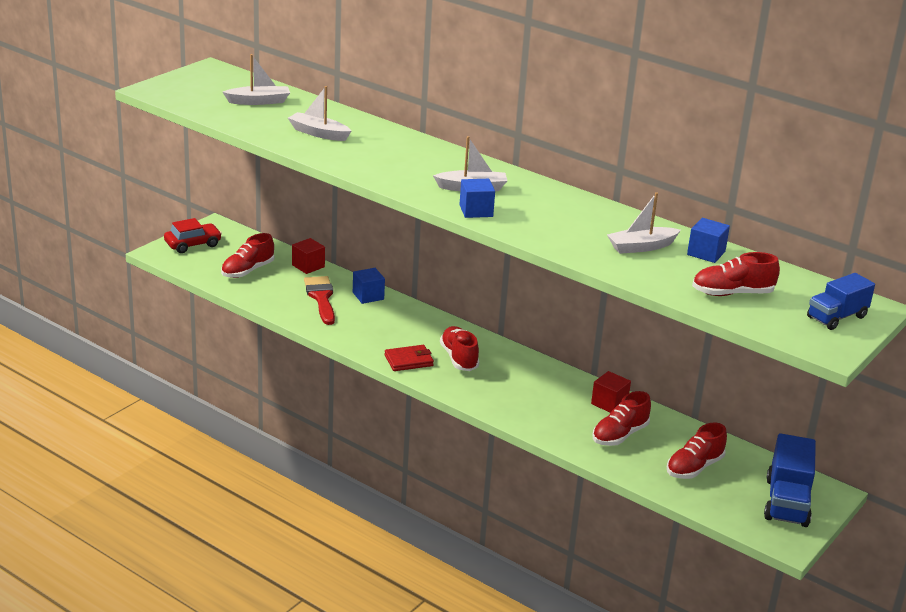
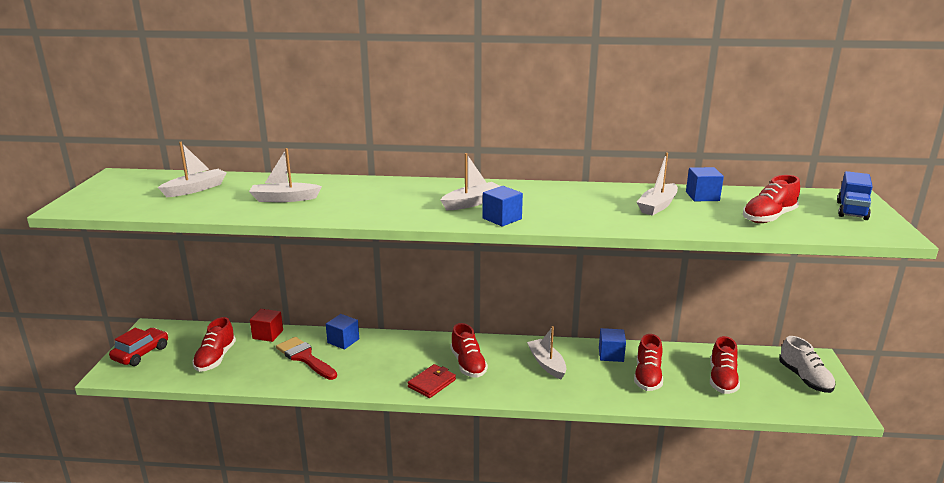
camera: 30 degrees left, 5 degrees down
(459, 358) = (468, 364): red shoe -> red shoe turned 150 degrees counterclockwise
(534, 386) = (547, 364): none -> white boat
(609, 403) = (611, 354): red cube -> blue cube
(787, 502) = (805, 378): blue truck -> white shoe

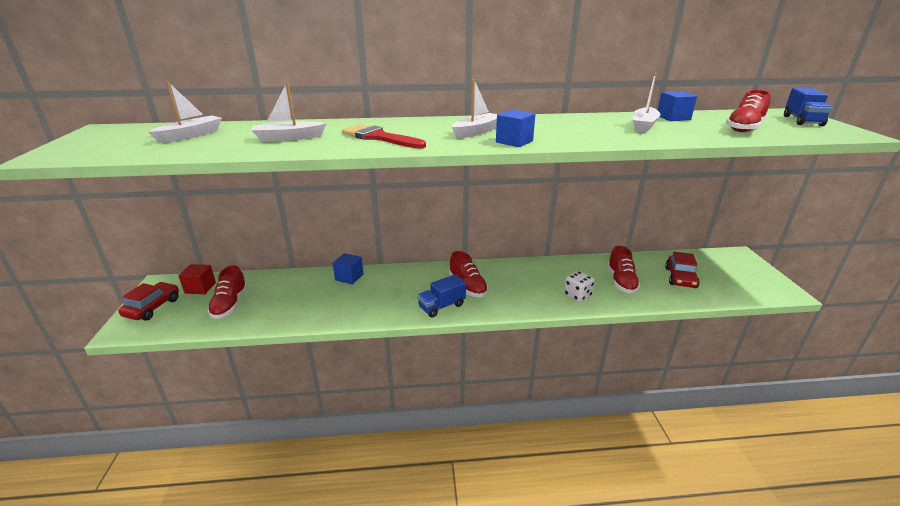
camera: 10 degrees left, 5 degrees up
(268, 334) = (277, 278): red cube -> red cube (200, 288)
(304, 357) = (317, 295): red brush -> red brush (379, 137)
(432, 383) = (442, 306): red wallet -> blue truck
(547, 364) = (534, 279): white boat -> none
(588, 387) = (577, 295): none -> white dice
(611, 354) = (583, 266): blue cube -> none
(722, 379) = (680, 278): red shoe -> red car
(805, 378) = (741, 270): white shoe -> none

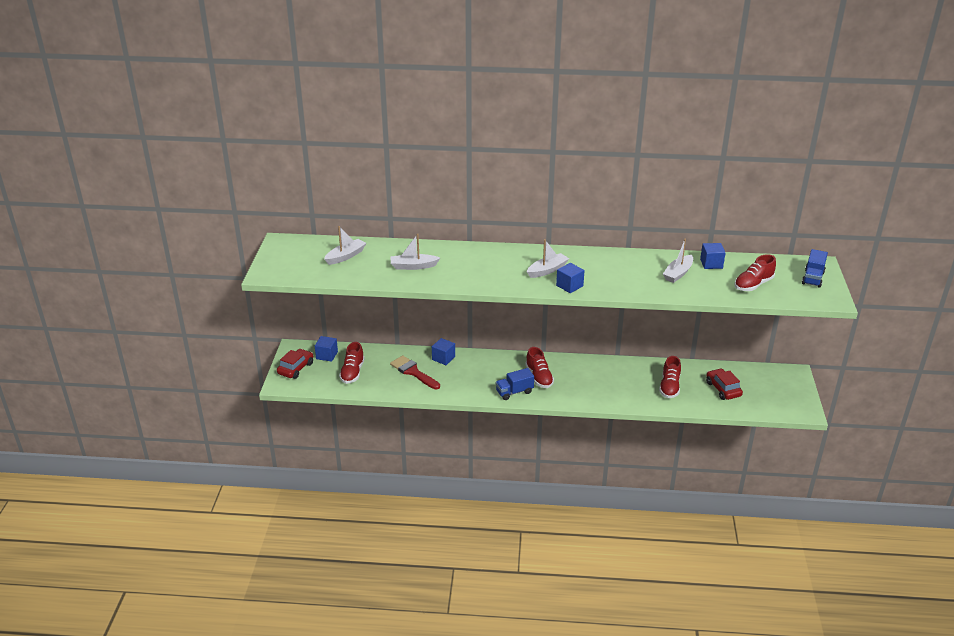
camera: 10 degrees right, 5 degrees up
(200, 288) = (327, 355): red cube -> blue cube
(379, 137) = (476, 271): red brush -> red brush (413, 372)
(577, 295) = (626, 395): white dice -> none
(680, 278) = (723, 389): red car -> red car turned 135 degrees clockwise

